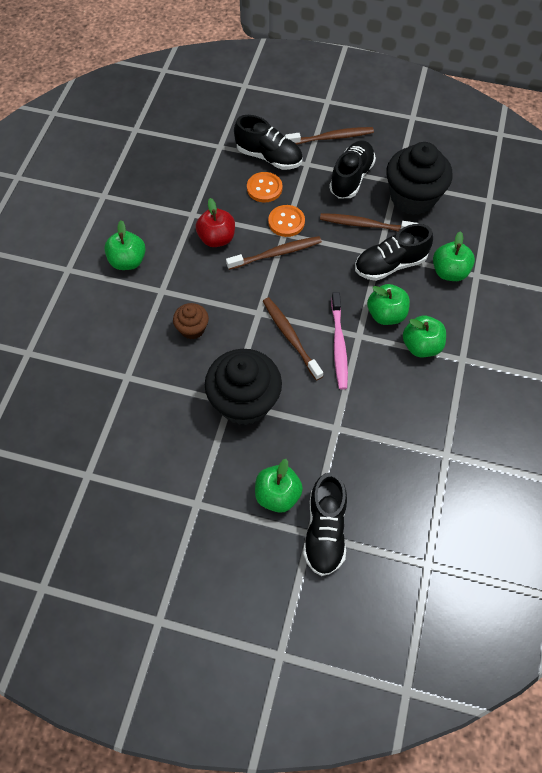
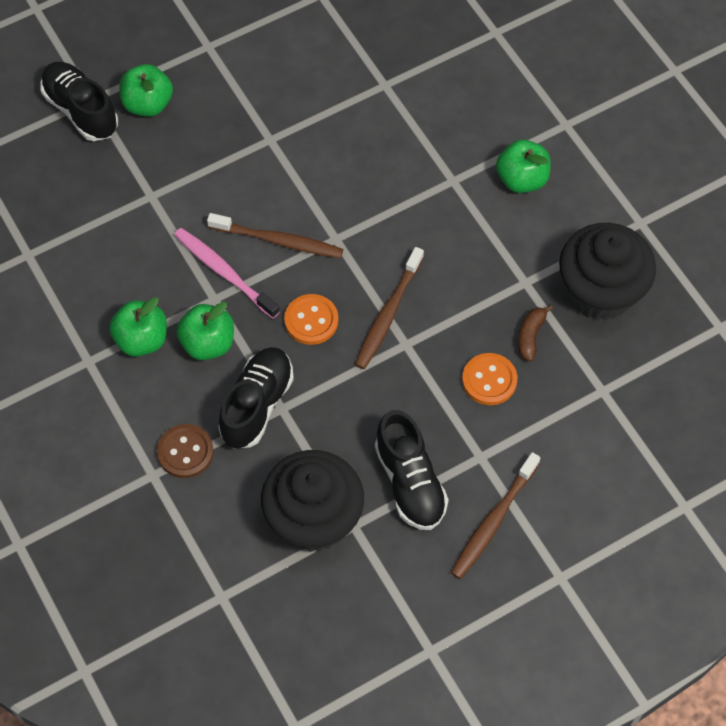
camera: 135 degrees right, 0 degrees up
(192, 329) = (379, 171): brown cupcake -> none
(217, 238) = (467, 277): red apple -> none
(221, 190) = (530, 336): none -> brown banana
(244, 401) = (257, 150): black cupcake -> black cupcake (601, 291)
(269, 157) = (532, 426): black shoe -> none
(286, 222) = (419, 360): orange button -> orange button (311, 320)
(364, 225) = (332, 431): brown toothbrush -> none
(449, 272) = (185, 452): green apple -> brown button

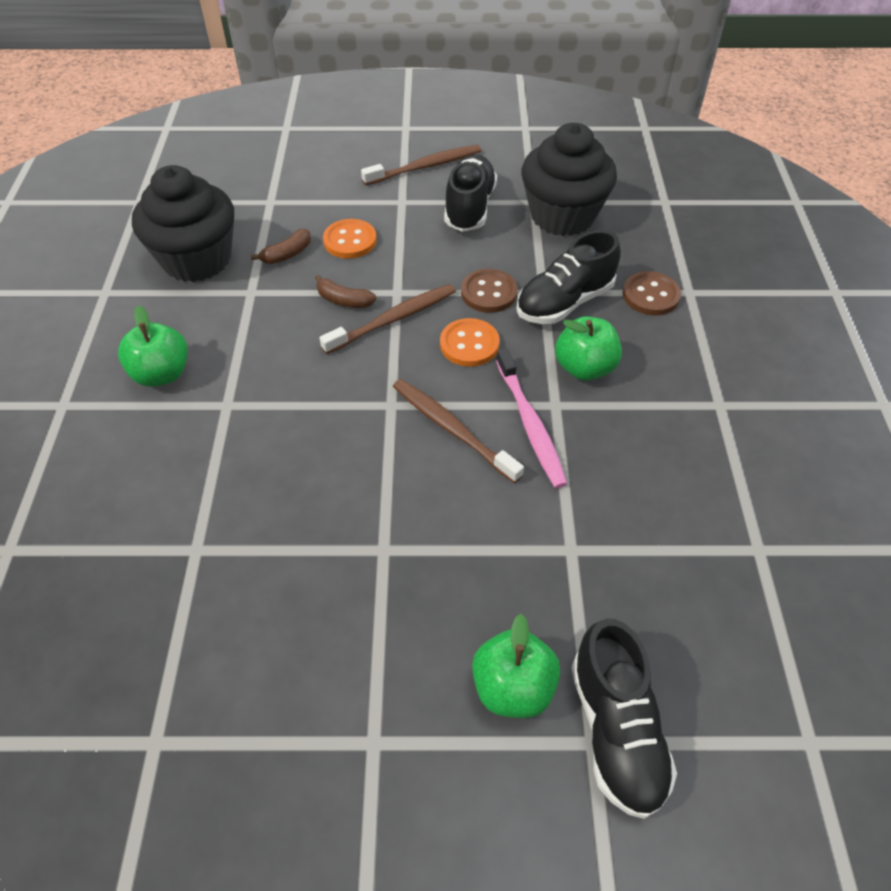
camera: 150 degrees left, 10 degrees down
(141, 340) = (653, 399): green apple -> none
(327, 383) = (489, 293): none -> brown button
(442, 312) = (344, 300): none -> brown banana

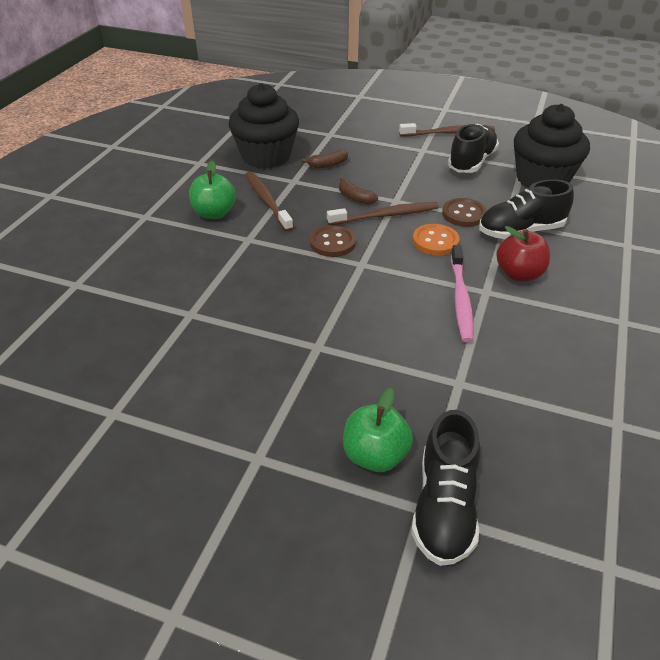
camera: 20 degrees right, 10 degrees down
(350, 241) = (375, 165): orange button -> none
(451, 429) = (399, 288): brown toothbrush -> brown toothbrush (267, 201)
(584, 368) = (519, 274): green apple -> red apple
(650, 295) = (593, 241): brown button -> brown button (332, 243)

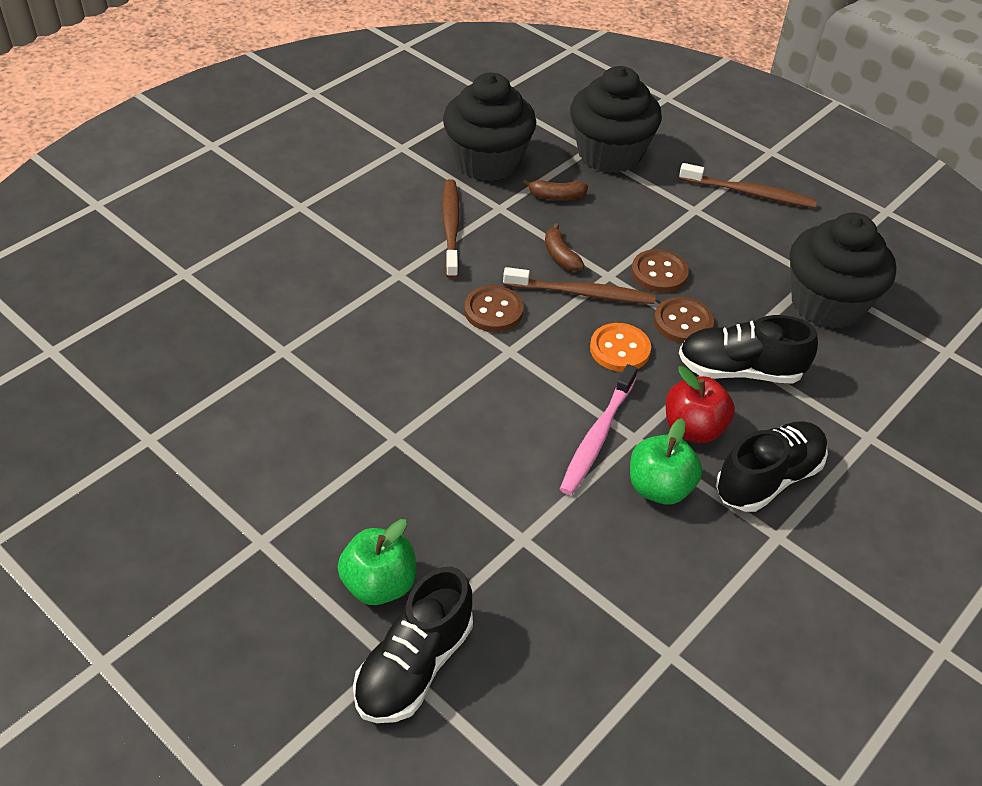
camera: 20 degrees right, 5 degrees up
(214, 213) = (380, 226): green apple -> green apple (659, 488)
(345, 133) = (609, 154): none -> black cupcake
(427, 190) = (659, 273): none -> brown button
(471, 162) = (748, 248): black shoe -> black shoe (768, 479)

